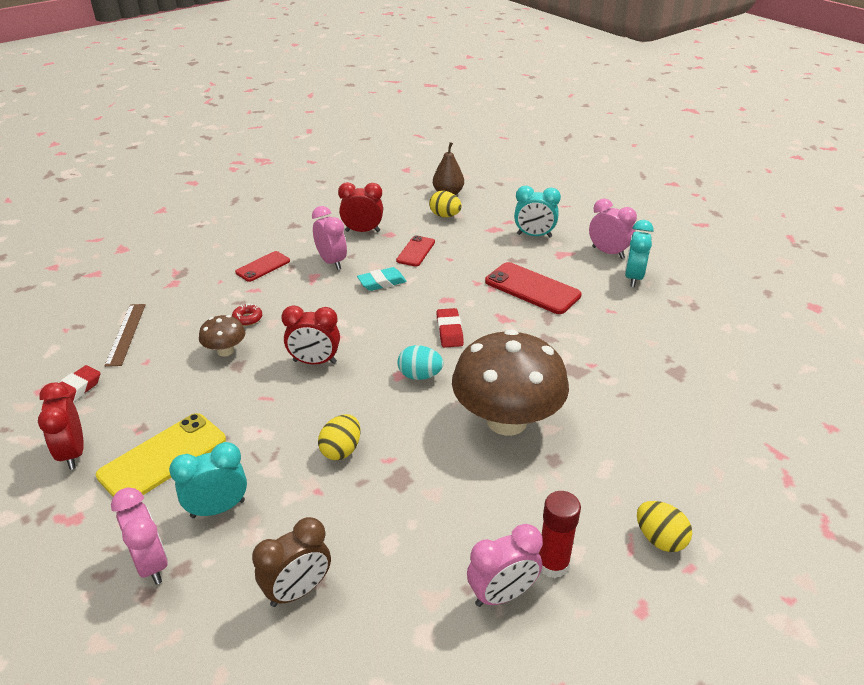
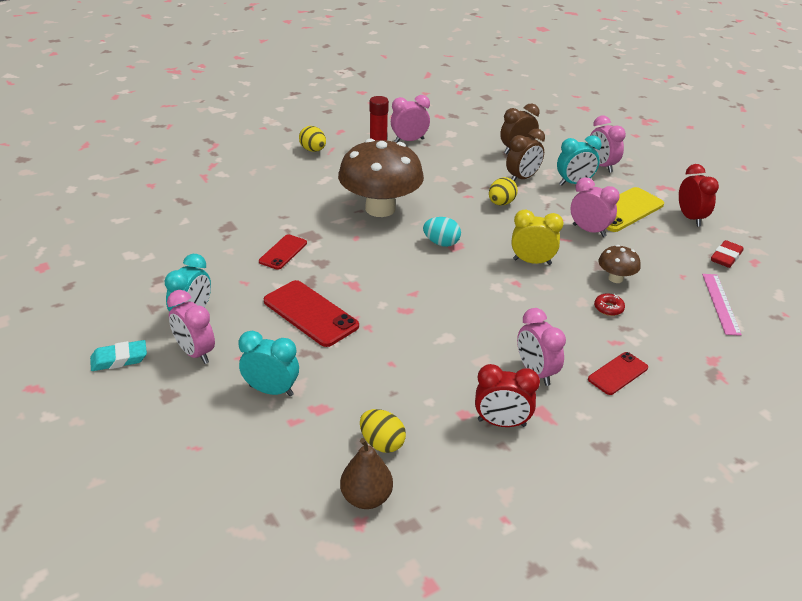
camera: 175 degrees left, 0 degrees up
(126, 334) = (720, 303): brown ruler -> pink ruler
(230, 414) = (589, 231): none -> pink clock
(301, 510) = (522, 178): none -> brown clock
(314, 362) = (532, 262): red clock -> yellow clock
(382, 282) = (474, 337): turquoise eraser -> turquoise eraser (119, 359)
(415, 251) = (431, 379): red phone -> red phone (283, 252)
(449, 331) = (409, 277): red eraser -> none

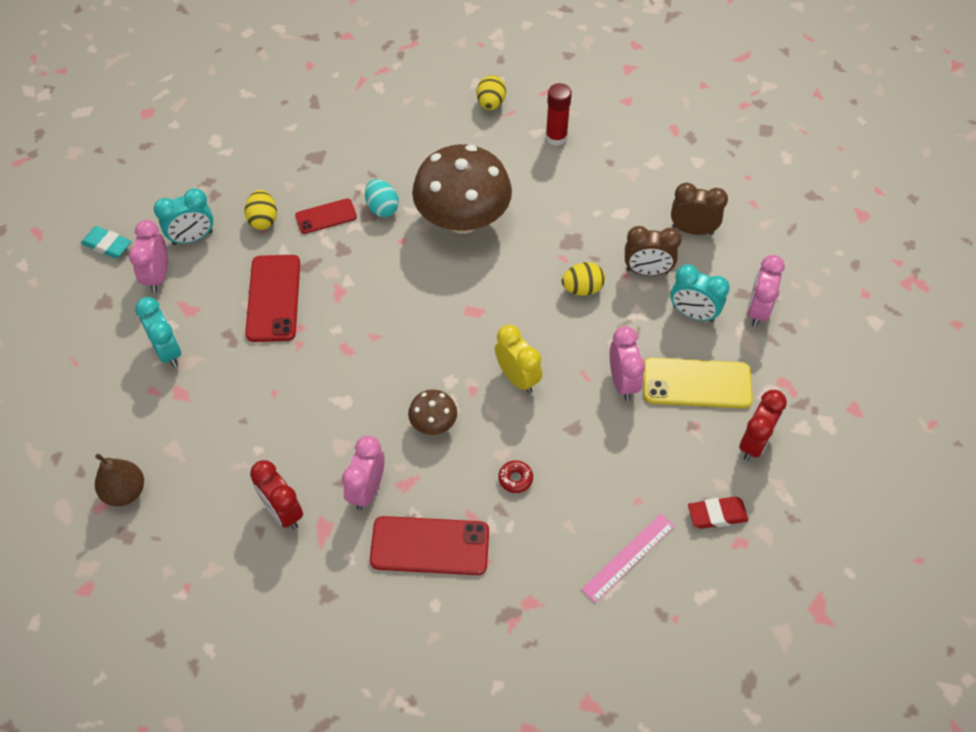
camera: 45 degrees right, 20 degrees up
(382, 443) = (184, 457): yellow egg -> yellow egg (263, 220)
(409, 141) = (598, 147): pink clock -> none
(441, 243) = (465, 298): turquoise egg -> turquoise egg (382, 208)
(615, 278) = (568, 453): brown mushroom -> brown mushroom (433, 423)
(618, 373) = (430, 546): red phone -> red phone, size x1.68

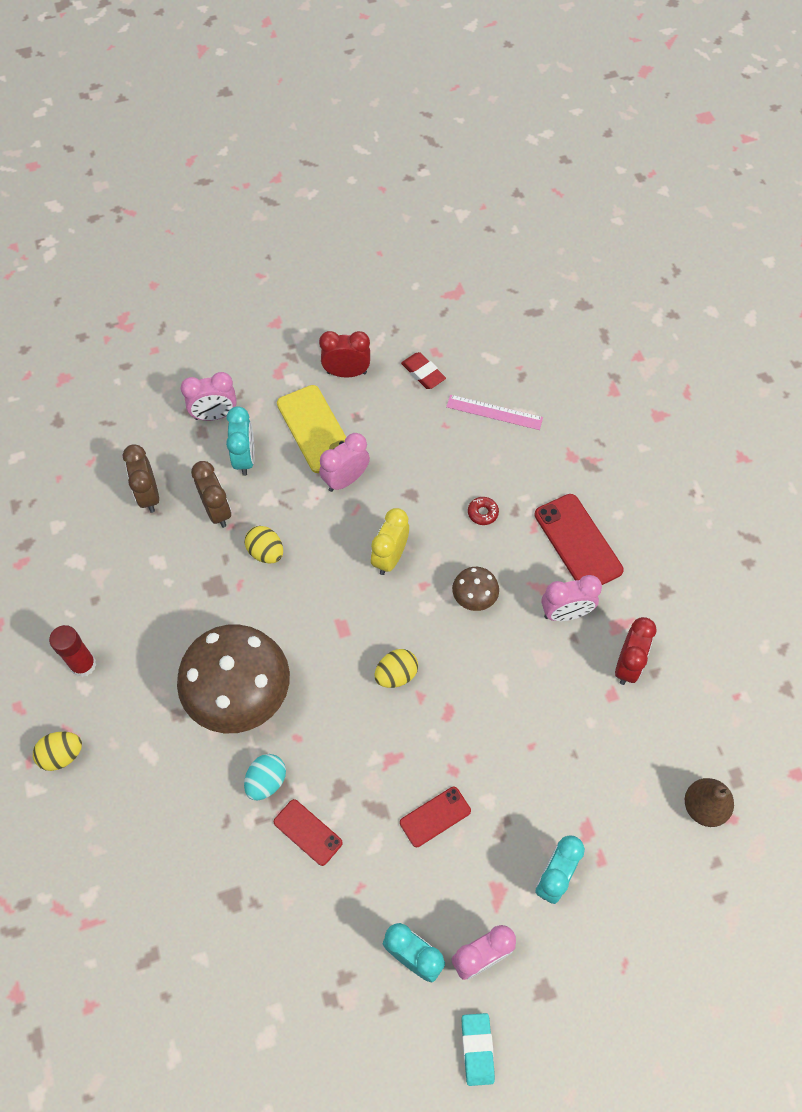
camera: 120 degrees left, 5 degrees up
(263, 220) = (348, 896): yellow egg -> yellow egg (396, 675)
(273, 298) = (435, 816): red phone -> red phone, size x0.60

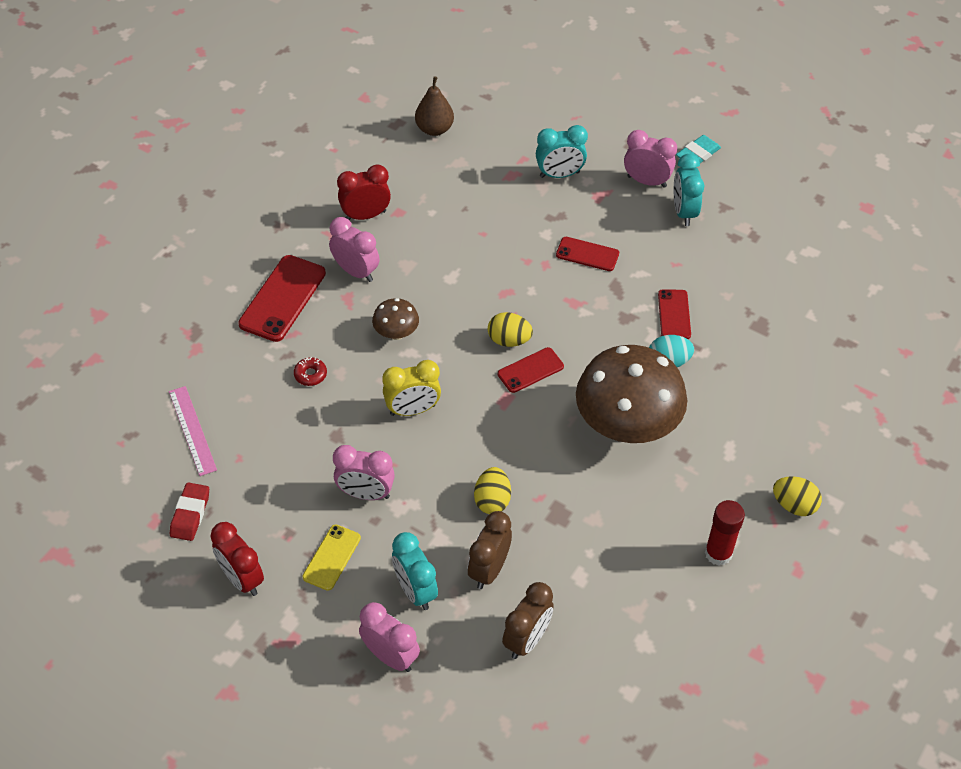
camera: 130 degrees left, 10 degrees down
(245, 458) = (415, 591): turquoise clock -> turquoise clock turned 75 degrees counterclockwise
(315, 429) = (331, 557): yellow phone -> yellow phone, size x0.60
(353, 667) = (530, 370): none -> red phone

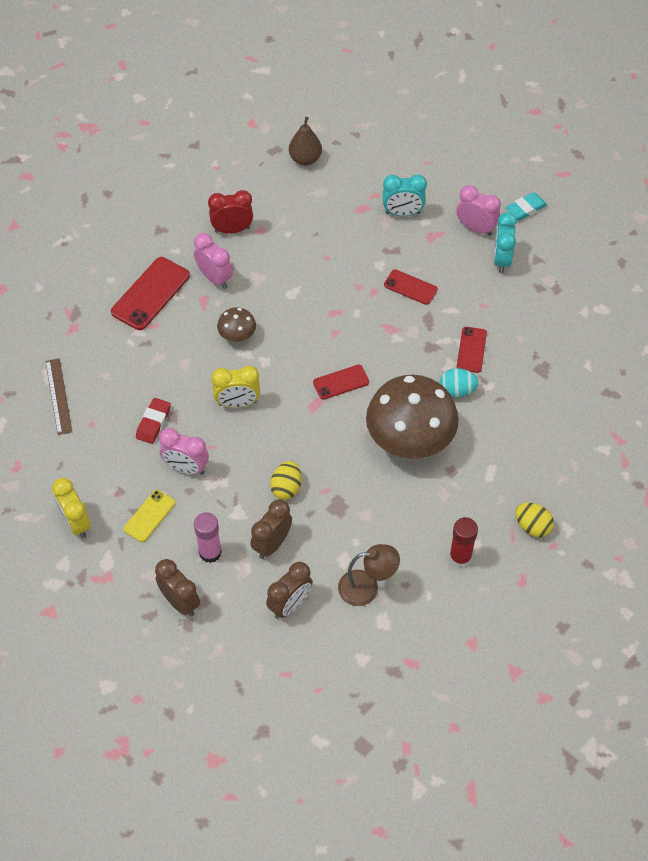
camera: 10 degrees right, 5 degrees up
(190, 514) = (45, 465): red eraser -> red eraser (153, 423)
(192, 430) = (59, 396): pink ruler -> brown ruler
(242, 579) = (76, 523): red clock -> yellow clock
(310, 374) = (161, 362): red donut -> none
(390, 656) = (180, 602): pink clock -> brown clock
(415, 591) = (210, 552): turquoise clock -> pink glue stick
(509, 340) = (328, 354): yellow egg -> none
(615, 605) = (367, 587): none -> brown lamp

